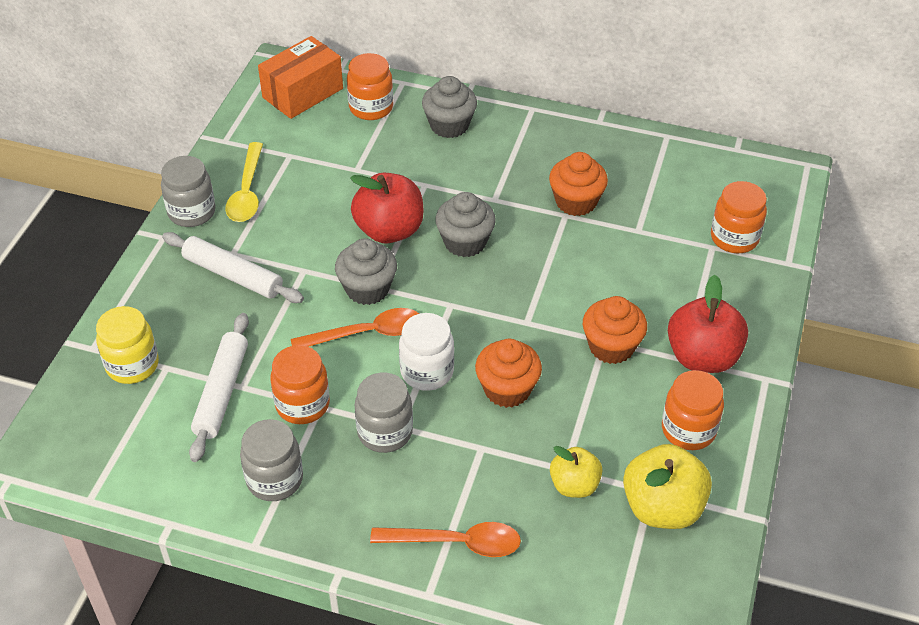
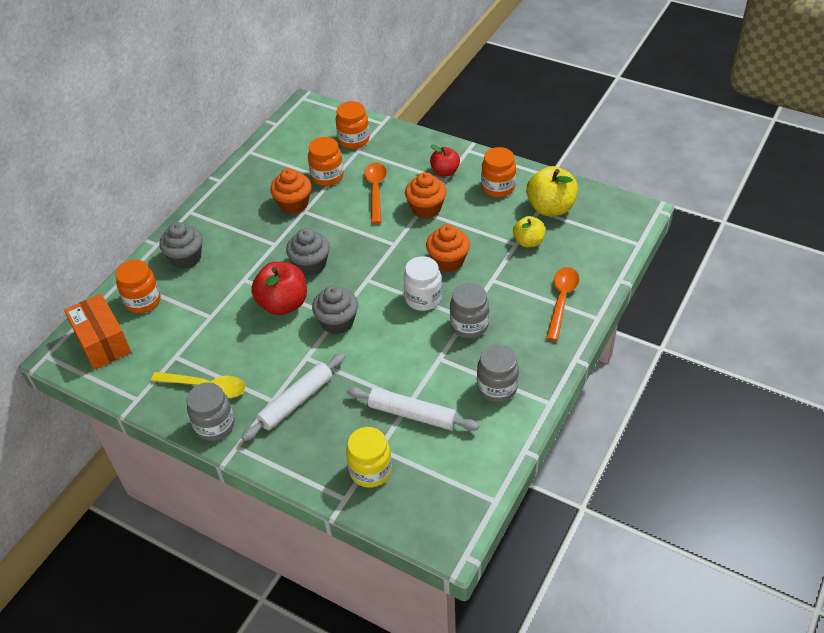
camera: 75 degrees left, 0 degrees up
(302, 404) = (435, 367): orange jar -> orange jar (327, 176)
(366, 333) = (380, 326): orange spoon -> orange spoon (376, 191)
(702, 357) = (445, 171): red apple -> red apple, size x0.61

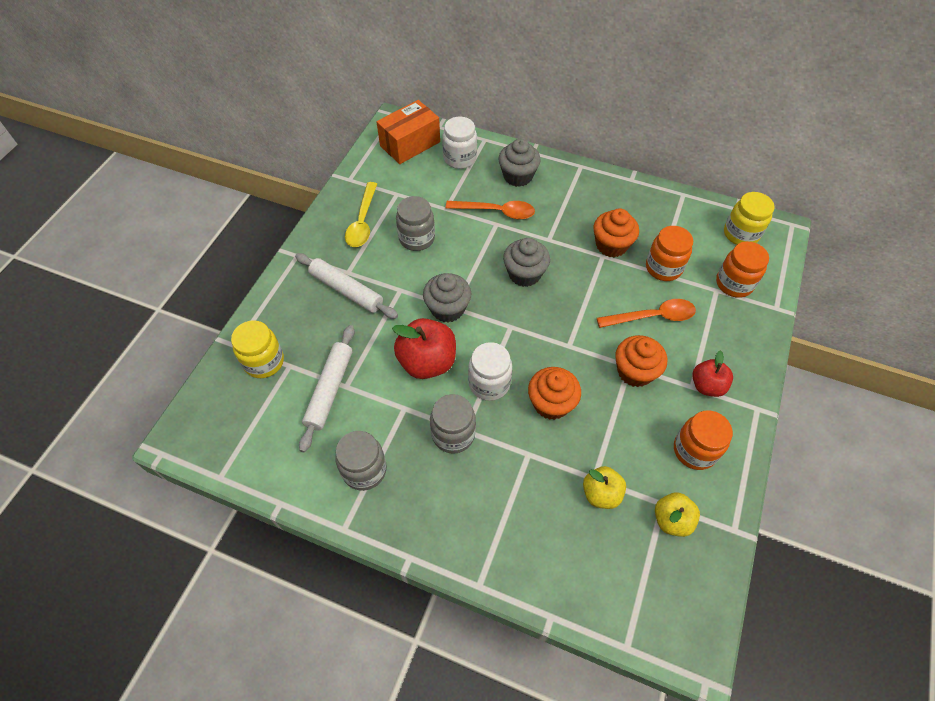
camera: 80 degrees right, 10 degrees up
(143, 301) = (460, 158): orange jar -> white jar
(215, 425) = (320, 236): grey jar -> grey jar (417, 238)
(283, 304) = (467, 260): red apple -> red apple (427, 362)
(304, 127) = (741, 234): none -> yellow jar
(550, 208) = (671, 520): yellow apple -> yellow apple, size x0.61
(561, 300) = (504, 539): orange spoon -> orange spoon (496, 212)

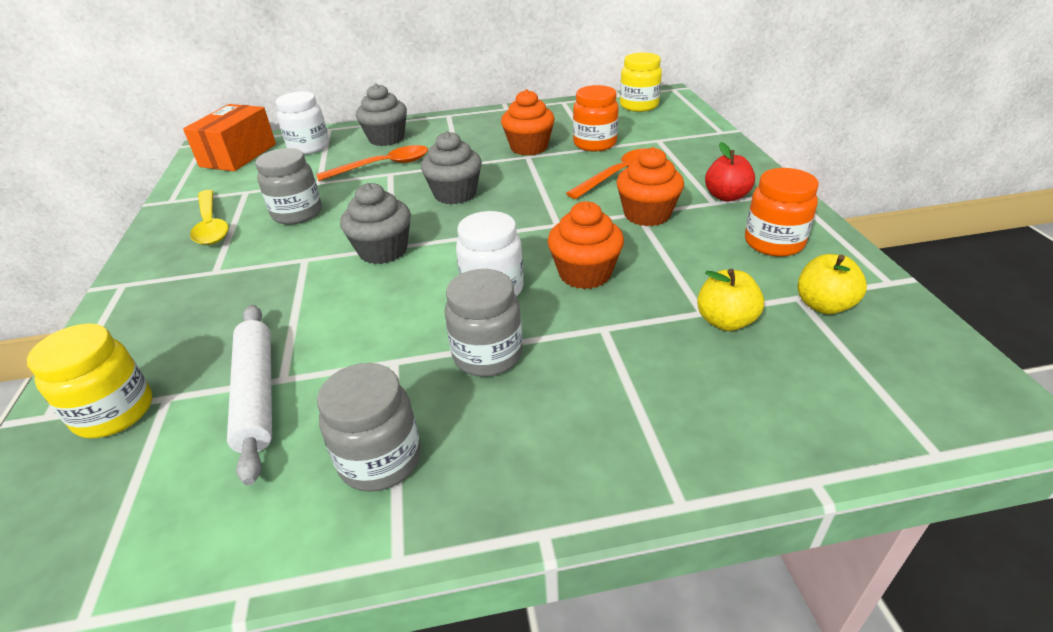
camera: 30 degrees left, 20 degrees down
(346, 290) = (223, 287): white rolling pin -> none
(427, 362) = (392, 304): red apple -> none
(734, 283) = (668, 131): orange jar -> none

